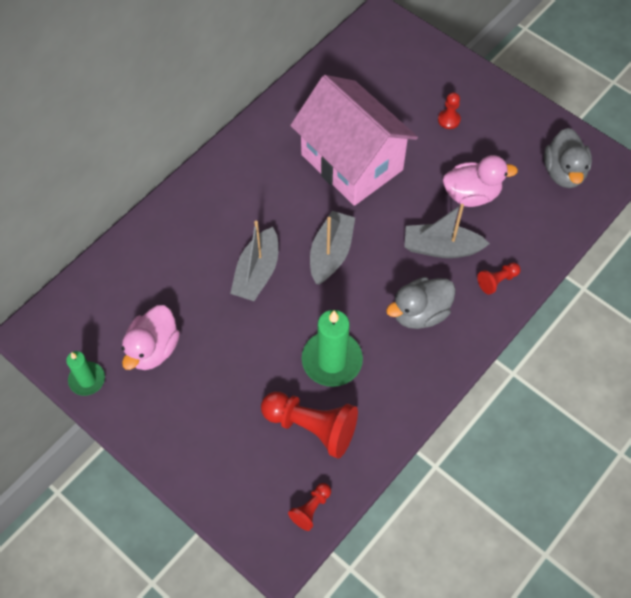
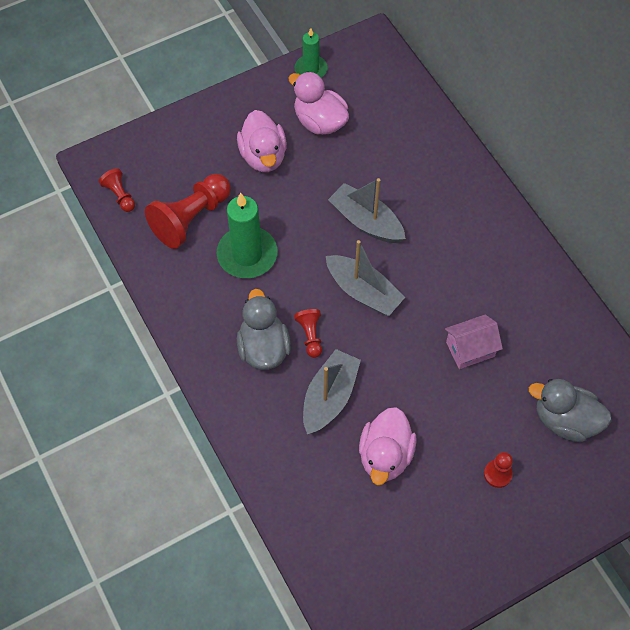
camera: 110 degrees right, 0 degrees up
(213, 386) = (263, 156): none -> pink duck
(352, 162) = (470, 349): pink house -> pink house, size x0.42
(497, 281) = (269, 436): red pawn -> red pawn (310, 336)
(563, 172) = (379, 573): grey duck -> grey duck (565, 420)

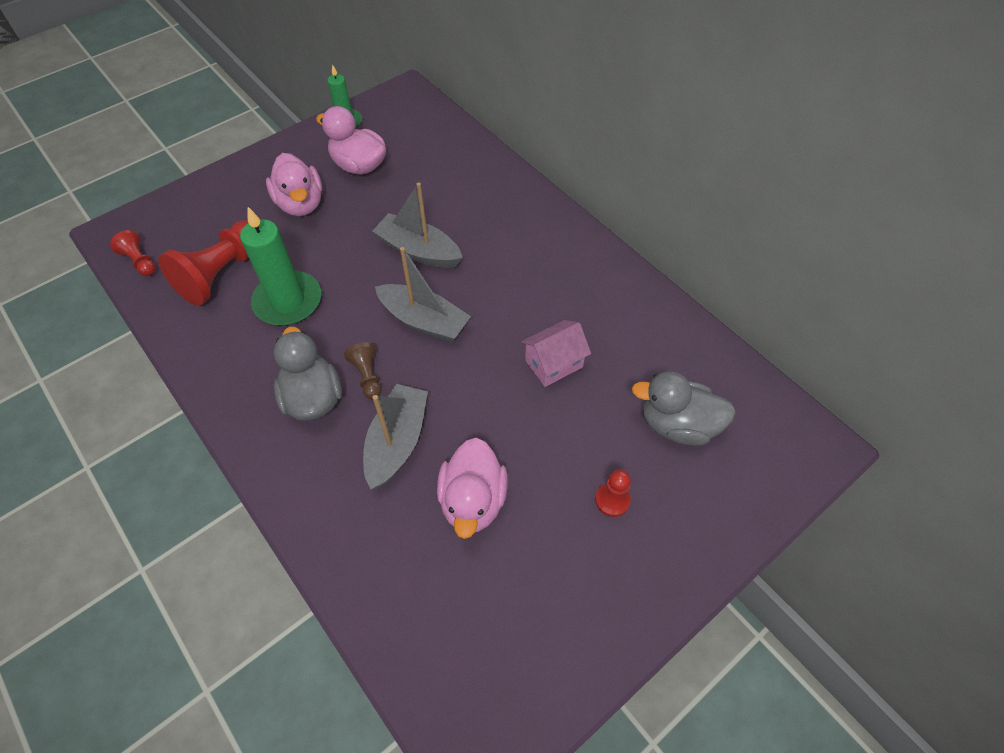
camera: 10 degrees left, 5 degrees down
(310, 336) = (367, 376): red pawn -> brown pawn

